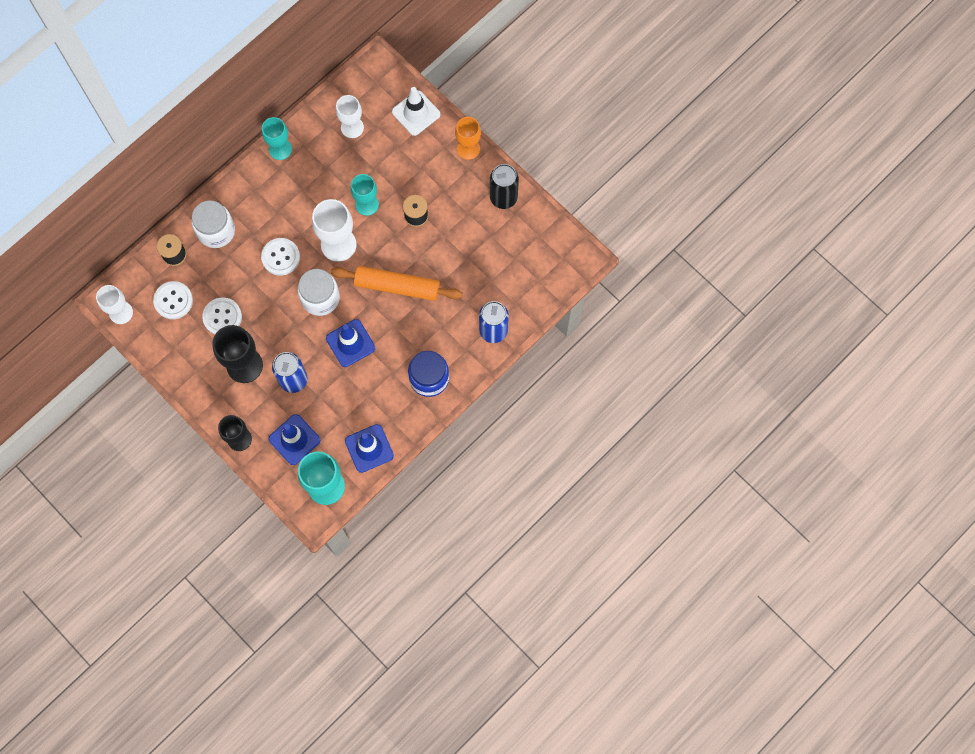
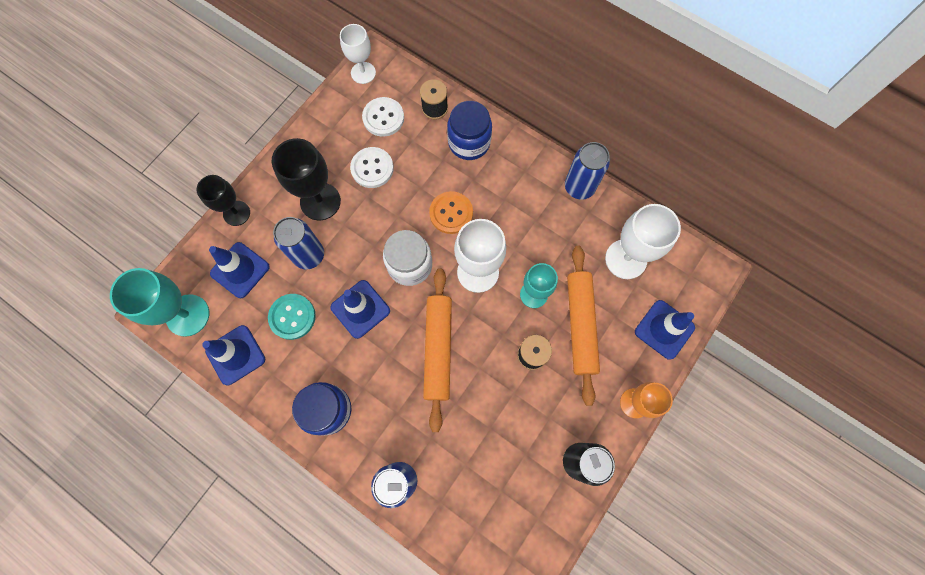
camera: 80 degrees right, 0 degrees up
(216, 231) = (469, 142): white jar -> blue jar
(280, 149) = (579, 187): turquoise goblet -> blue can
(280, 257) = (451, 213): white button -> orange button
(346, 399) = (292, 317): none -> turquoise button
(352, 127) = (626, 259): white goblet -> white goblet, size x1.51
(399, 174) = (580, 325): none -> orange rolling pin
(416, 113) = (664, 329): white traffic cone -> blue traffic cone

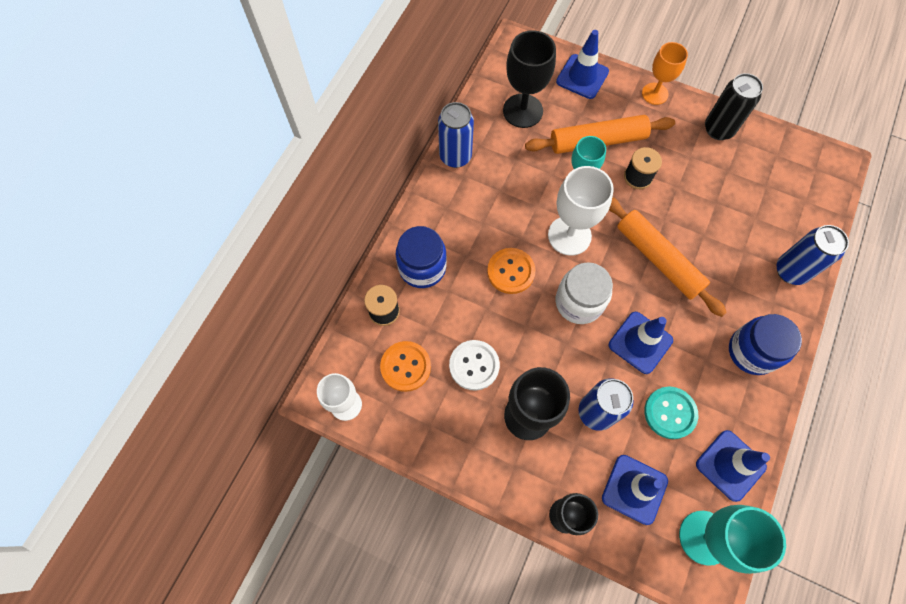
camera: 100 degrees left, 5 degrees down
(383, 118) = (405, 366): white button -> orange button
(438, 349) = (658, 259): orange rolling pin -> orange rolling pin turned 60 degrees clockwise
(626, 259) = (522, 111): white goblet -> black goblet

